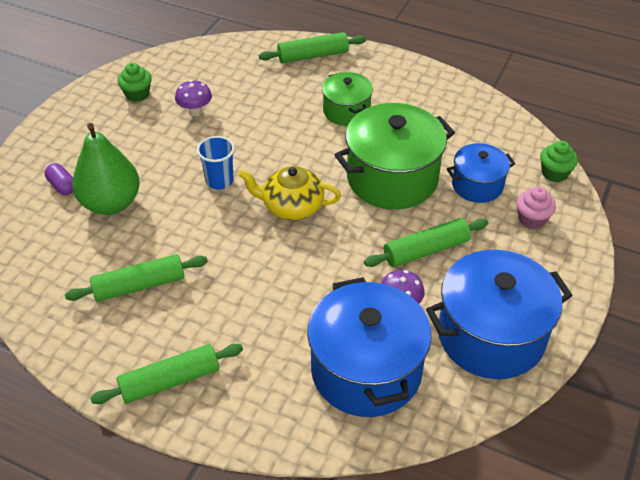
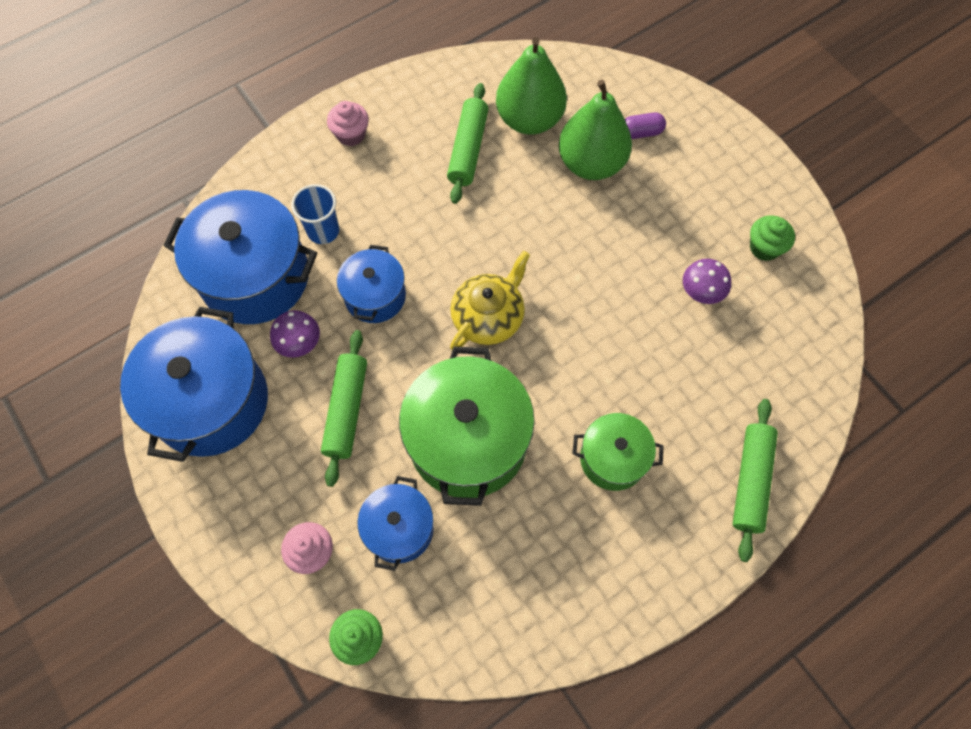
camera: 120 degrees right, 20 degrees up
(83, 258) = (529, 119): none -> green pear
(170, 381) = (351, 134): green rolling pin -> pink cupcake
(219, 181) = (568, 268): blue cup -> blue cup (323, 231)
(323, 279) = (375, 296): none -> blue pot

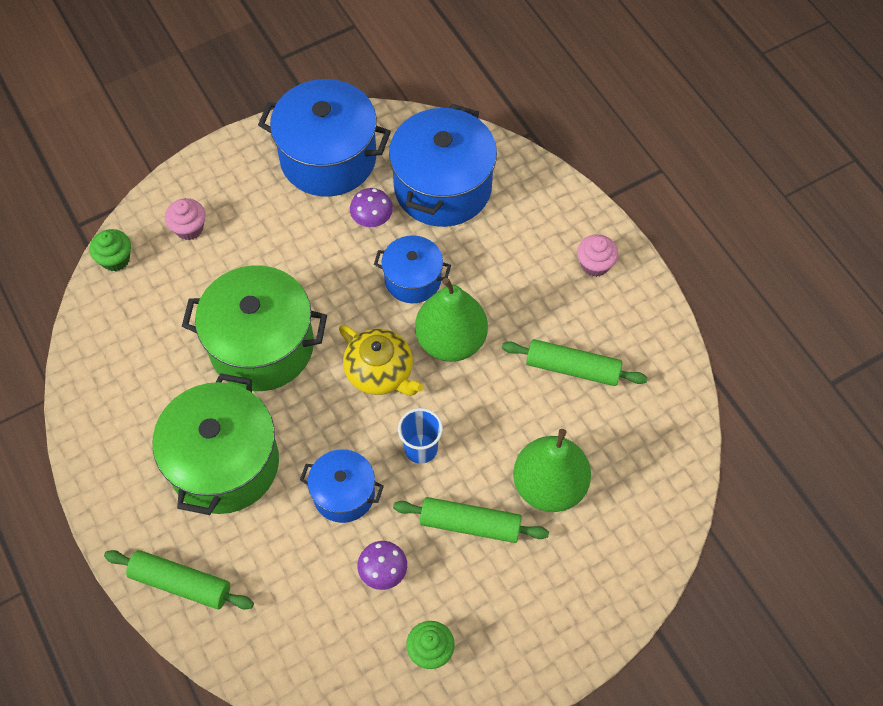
camera: 95 degrees right, 5 degrees down
(323, 231) = (486, 239): blue cup -> blue cup (421, 448)
(346, 410) = (305, 254): green rolling pin -> green rolling pin (470, 524)
(399, 529) = (195, 290): blue pot -> blue pot (344, 494)
(529, 119) = (609, 430): green pear -> green pear (451, 341)
(612, 458) = (224, 463): green pot -> green pot, size x1.79
(641, 132) = (587, 543): purple capsule -> none

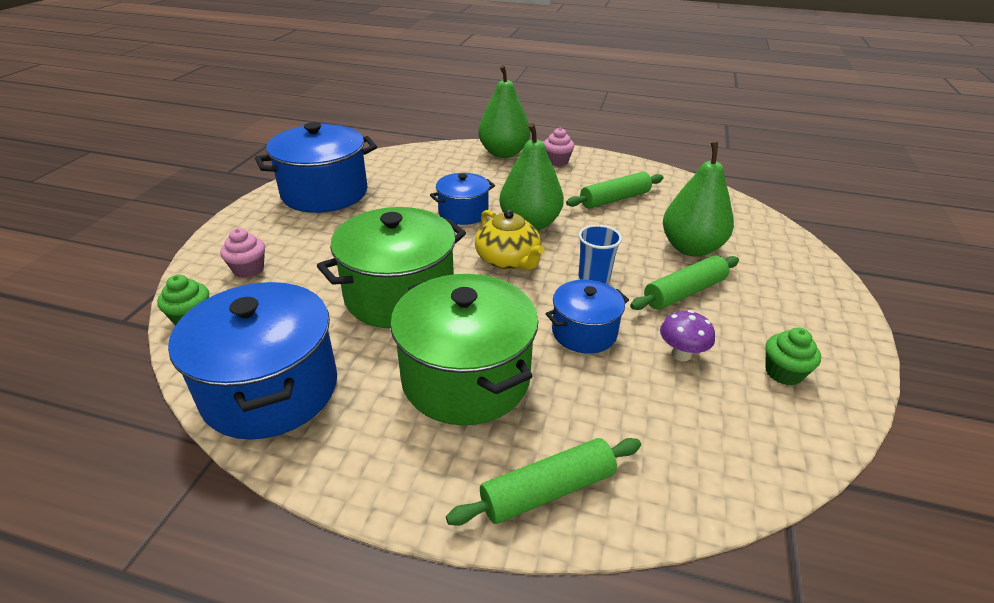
camera: 45 degrees left, 25 degrees down
(372, 221) = (396, 203): purple mushroom -> none
(380, 372) = (508, 260): yellow teapot -> yellow teapot turned 60 degrees clockwise
(443, 187) = (423, 173): blue pot -> blue pot (271, 389)
(557, 209) = (503, 153): none -> green pear

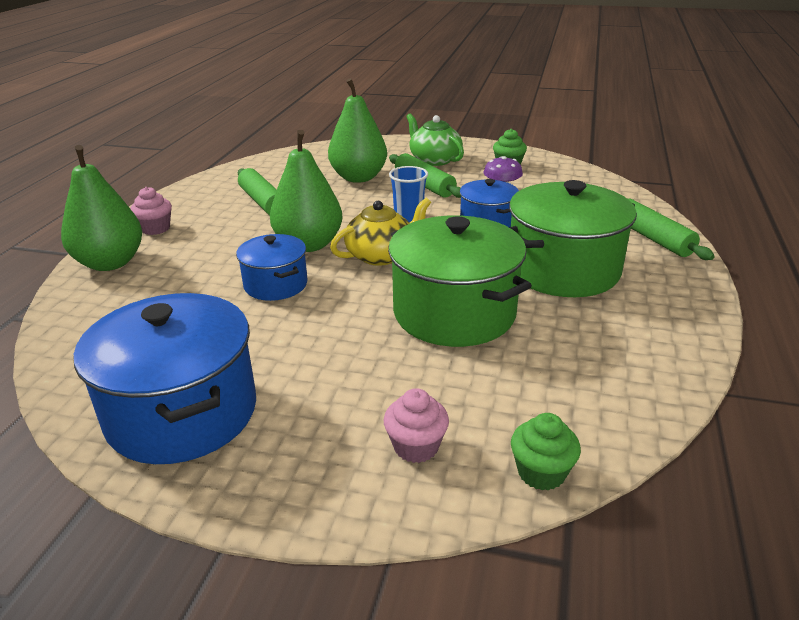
camera: 90 degrees left, 5 degrees down
(271, 389) = (629, 372): blue pot -> none
(774, 304) = (434, 160): none -> green teapot

